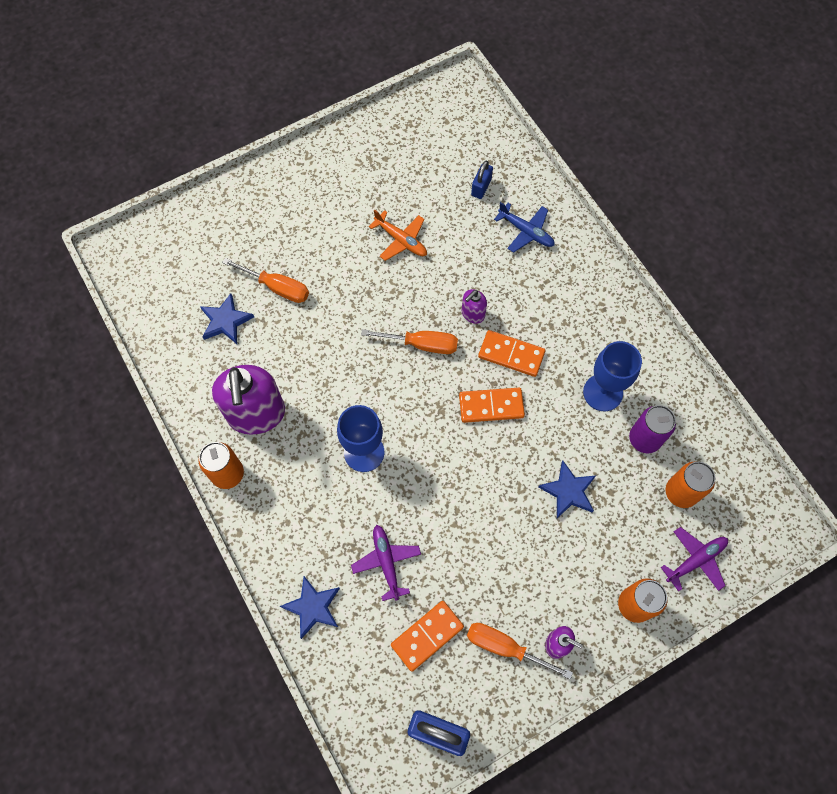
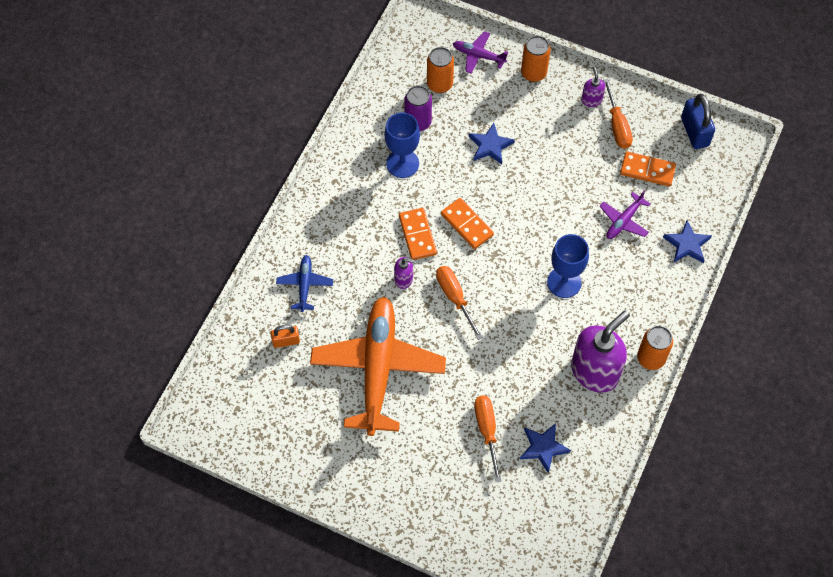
camera: 125 degrees left, 5 degrees down
(401, 240) = (378, 369): orange plane -> orange plane, size x2.30
(481, 187) = (286, 341): blue padlock -> orange padlock

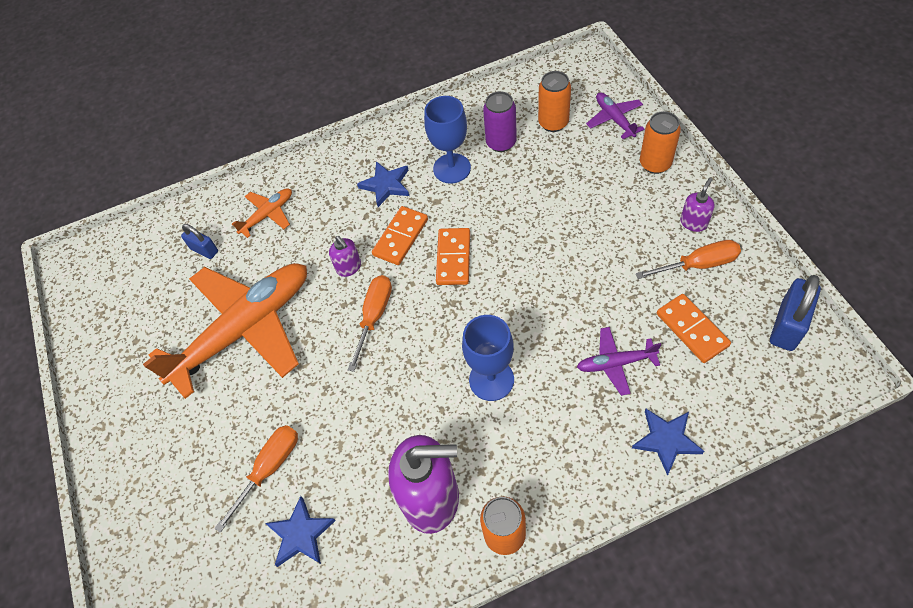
camera: 50 degrees right, 5 degrees down
(286, 341) = (204, 250): orange padlock -> blue padlock
(305, 285) = (267, 215): blue plane -> orange plane
(490, 146) = (547, 202): blue star -> blue star (386, 185)
(617, 126) = (699, 264): orange screwdriver -> orange screwdriver turned 135 degrees counterclockwise

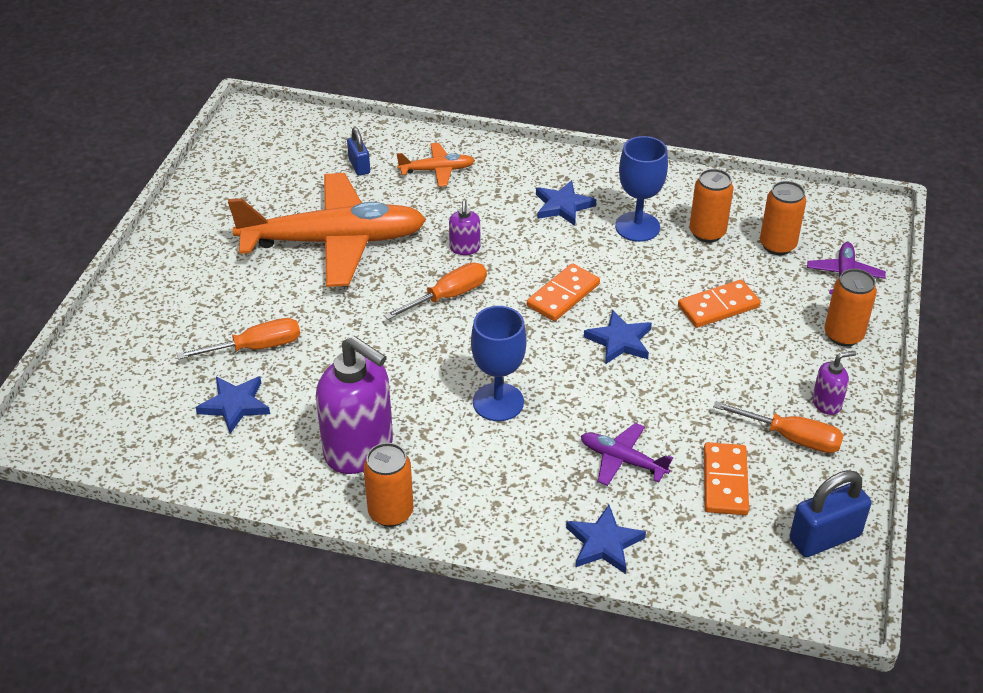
camera: 30 degrees right, 15 degrees down
(400, 237) = (533, 252): orange domino -> orange domino (718, 306)
(501, 143) = (707, 233): purple can -> orange can
(525, 268) = (620, 341): none -> blue star

